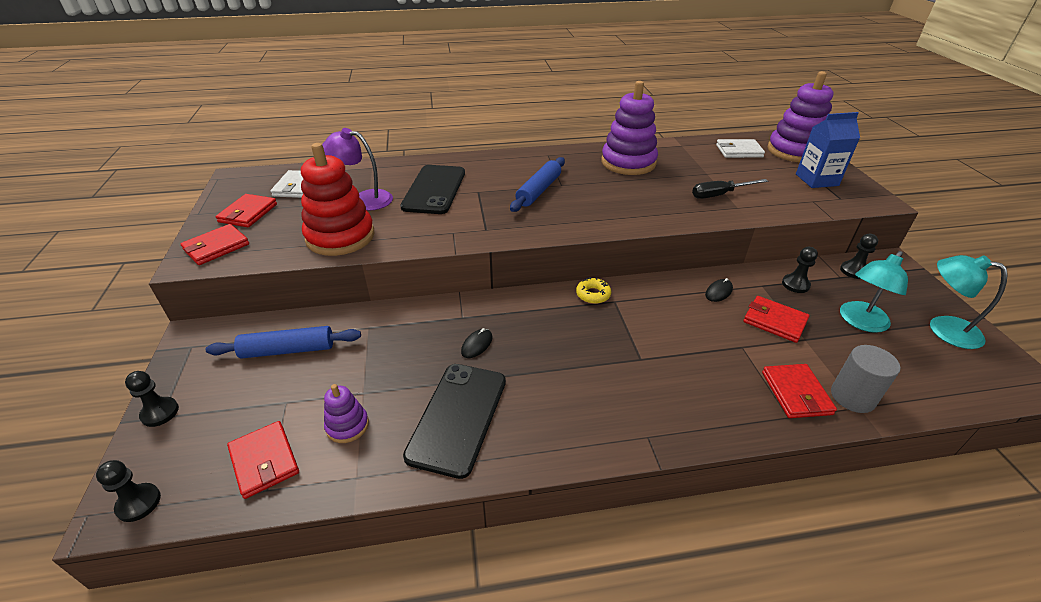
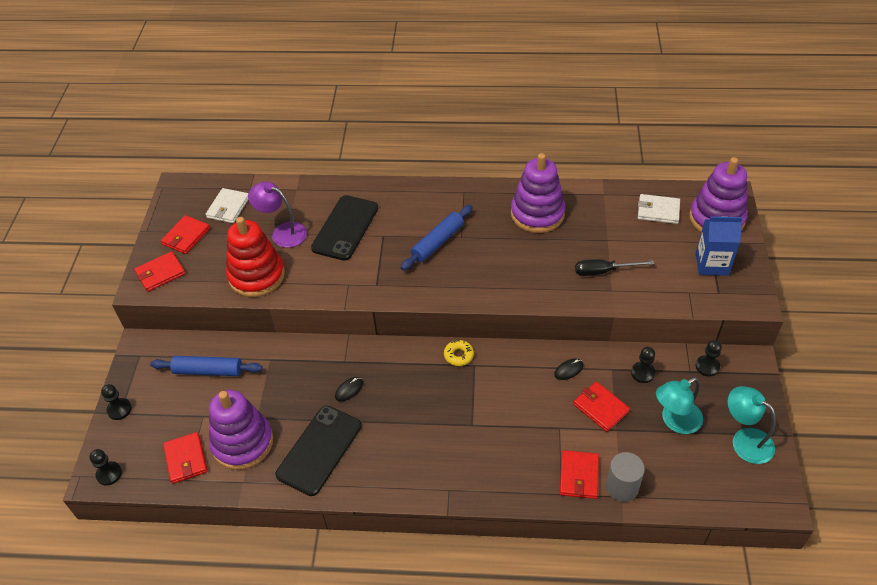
camera: 15 degrees right, 10 degrees up
(347, 426) = (242, 442): purple stacking toy -> purple stacking toy, size x2.06

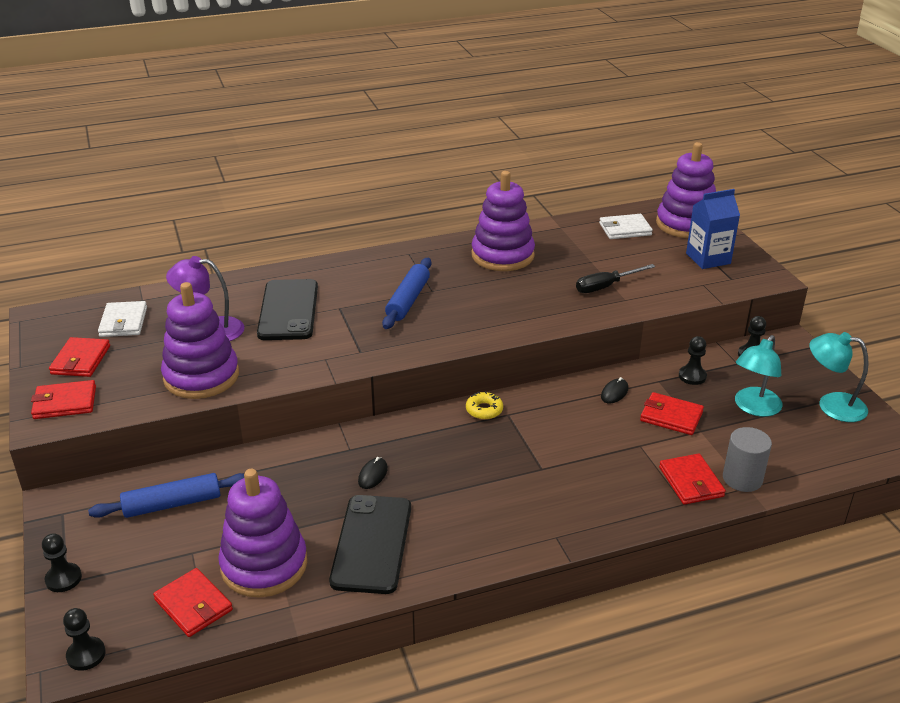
camera: 25 degrees left, 15 degrees down
(160, 273) = (65, 403): red wallet -> red wallet turned 45 degrees clockwise
(256, 276) = (201, 376): red stacking toy -> purple stacking toy

